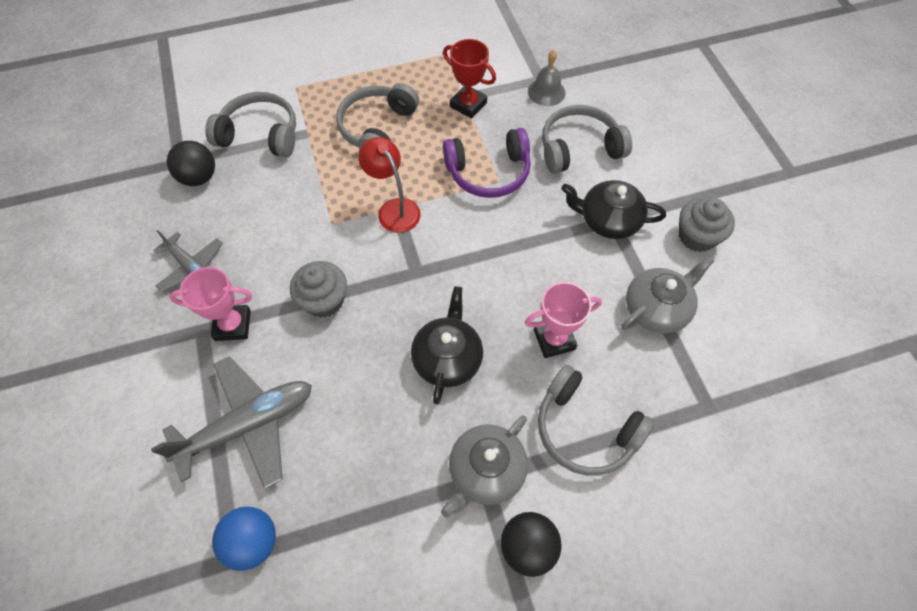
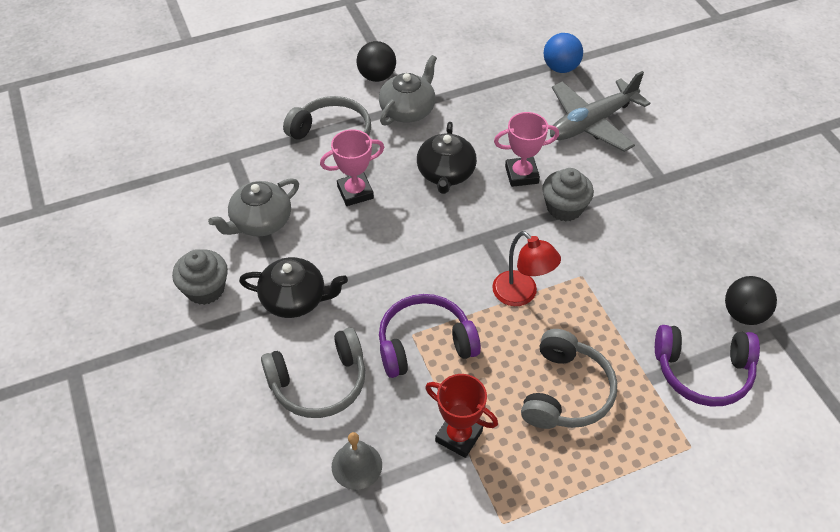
camera: 175 degrees right, 10 degrees down
(192, 267) = (698, 226): grey plane -> none
(232, 325) = (636, 184): pink trophy -> pink trophy (521, 175)
(260, 135) = (703, 372): grey headphones -> purple headphones

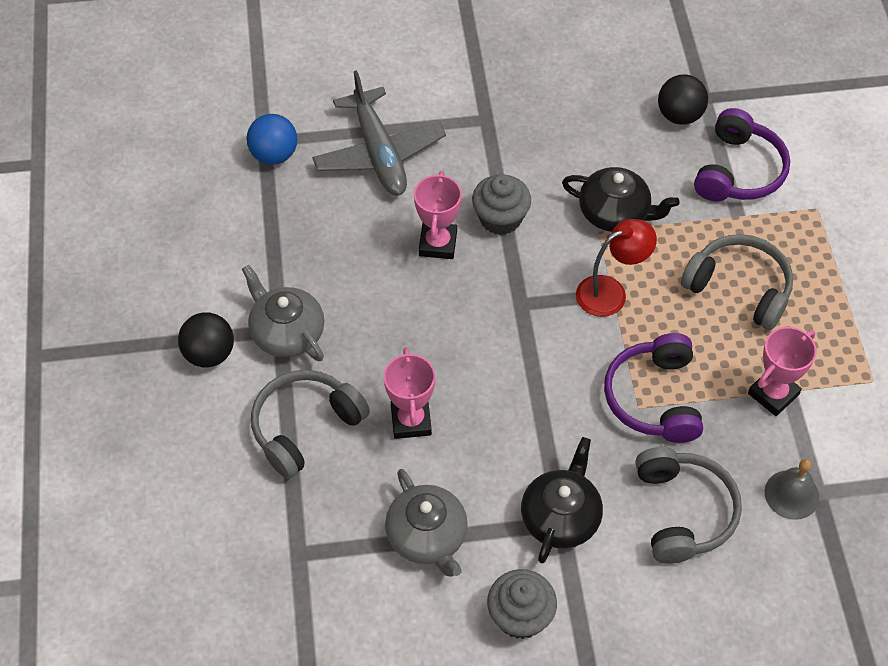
camera: 75 degrees left, 5 degrees up
(446, 173) = (411, 318): black teapot -> black teapot (615, 213)
(459, 436) = (773, 394): red trophy -> pink trophy

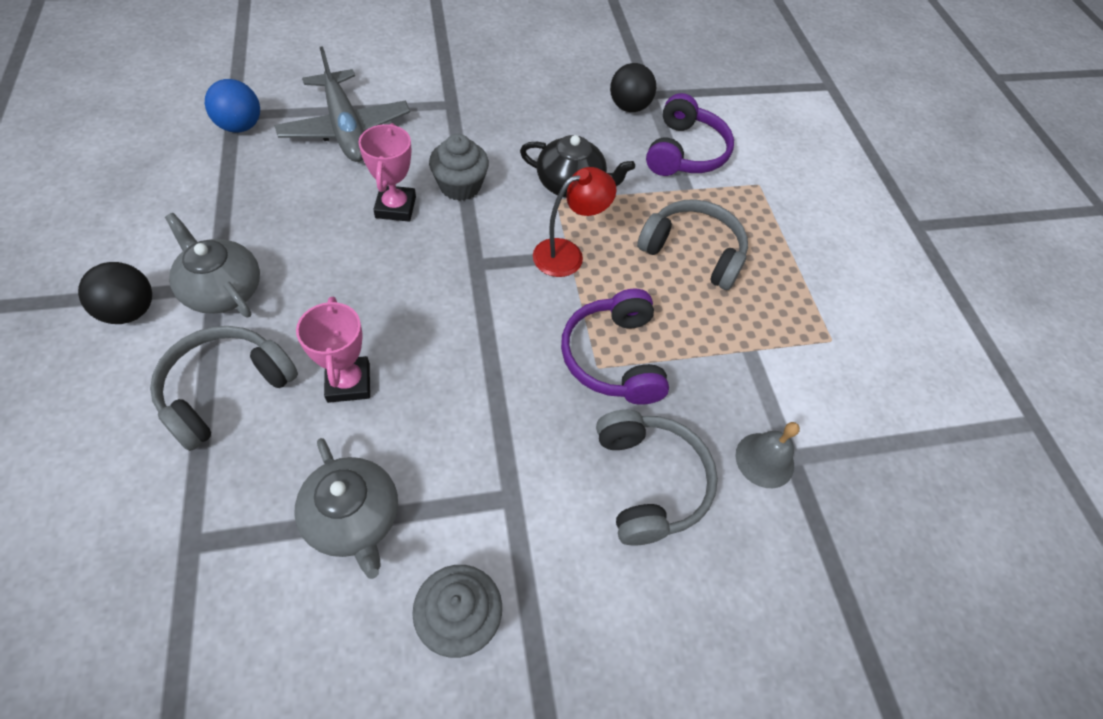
camera: 10 degrees left, 0 degrees up
(561, 517) = (512, 490): black teapot -> none
(773, 394) = (735, 353): pink trophy -> none

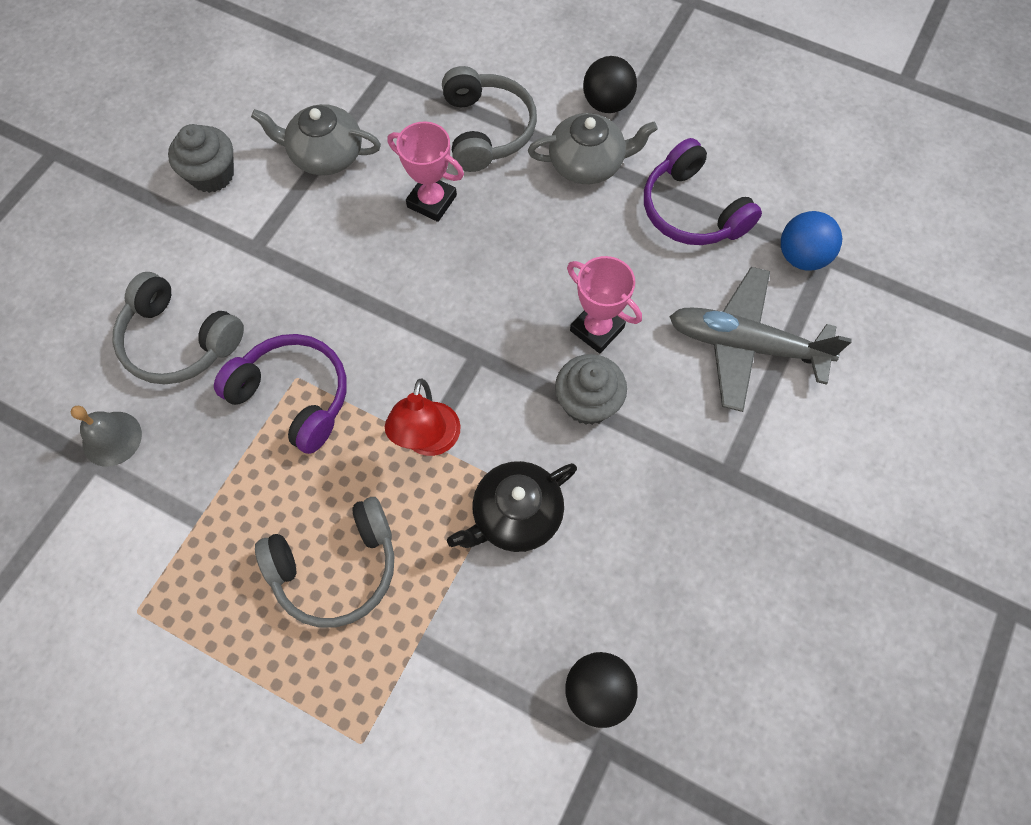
camera: 135 degrees right, 10 degrees up
(684, 152) = (474, 695): purple headphones -> purple headphones (692, 210)

